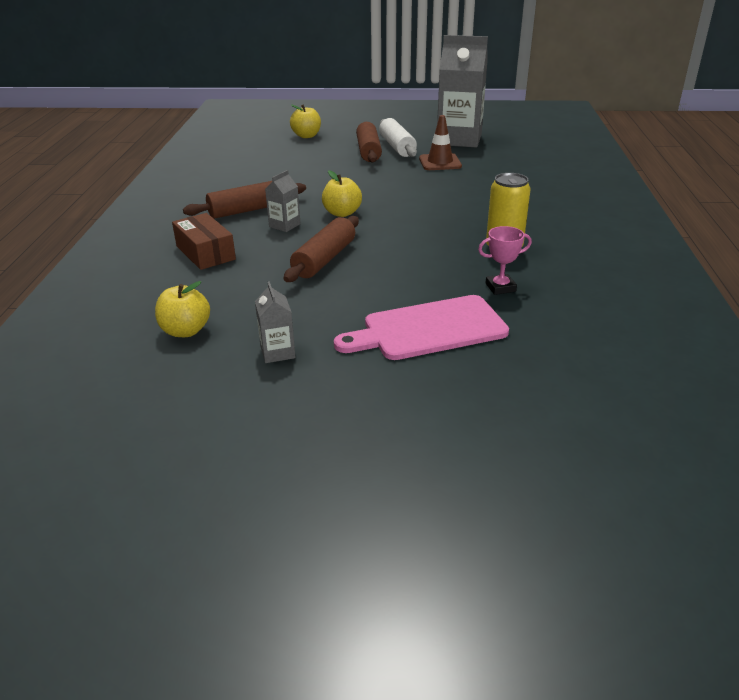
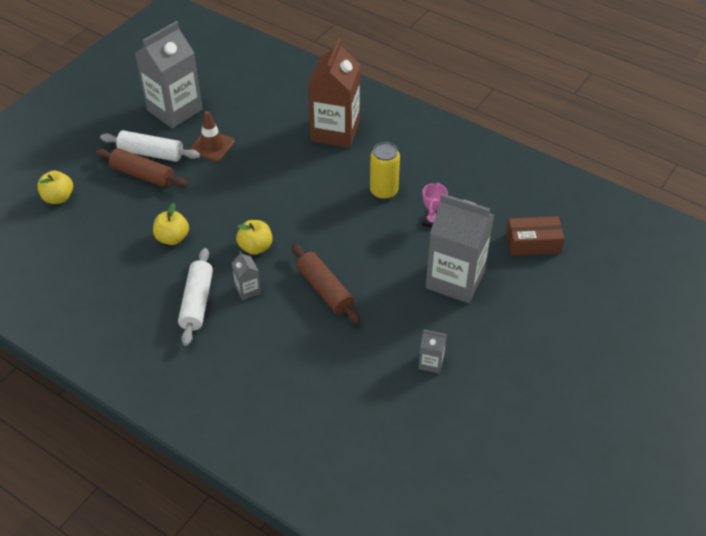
camera: 60 degrees left, 15 degrees up
(185, 331) = (370, 403): yellow apple -> yellow apple (172, 238)
(205, 253) = (256, 355): brown box -> brown box (533, 243)
(247, 210) = (197, 302): brown rolling pin -> white rolling pin
(428, 329) = (455, 279): pink cutting board -> grey carton
(547, 201) = (335, 131): none -> brown carton

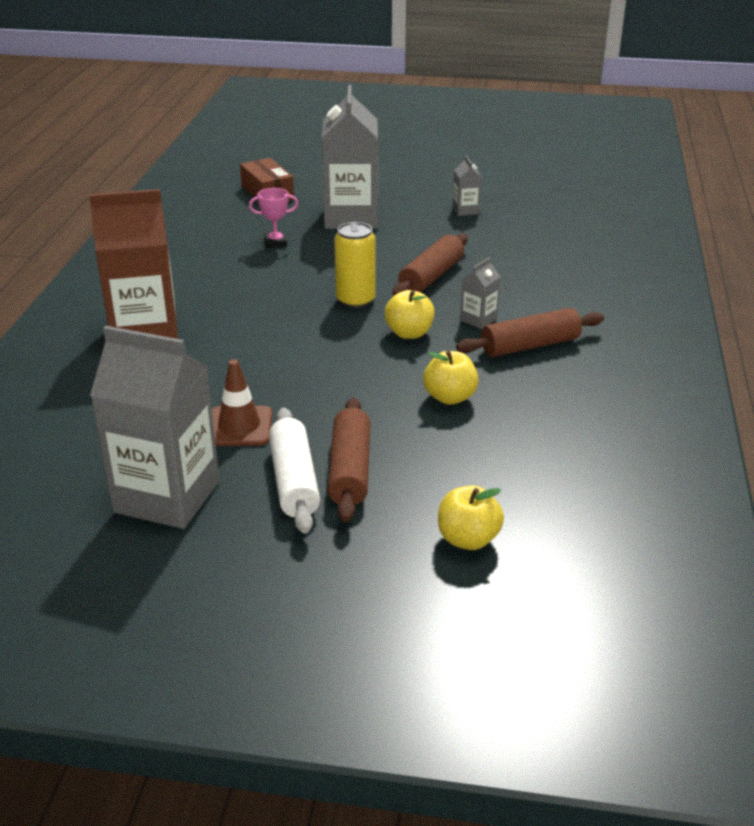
camera: 115 degrees left, 15 degrees down
(197, 302) = (530, 346): white rolling pin -> brown rolling pin
(384, 191) = (245, 278): yellow can -> yellow can (355, 300)

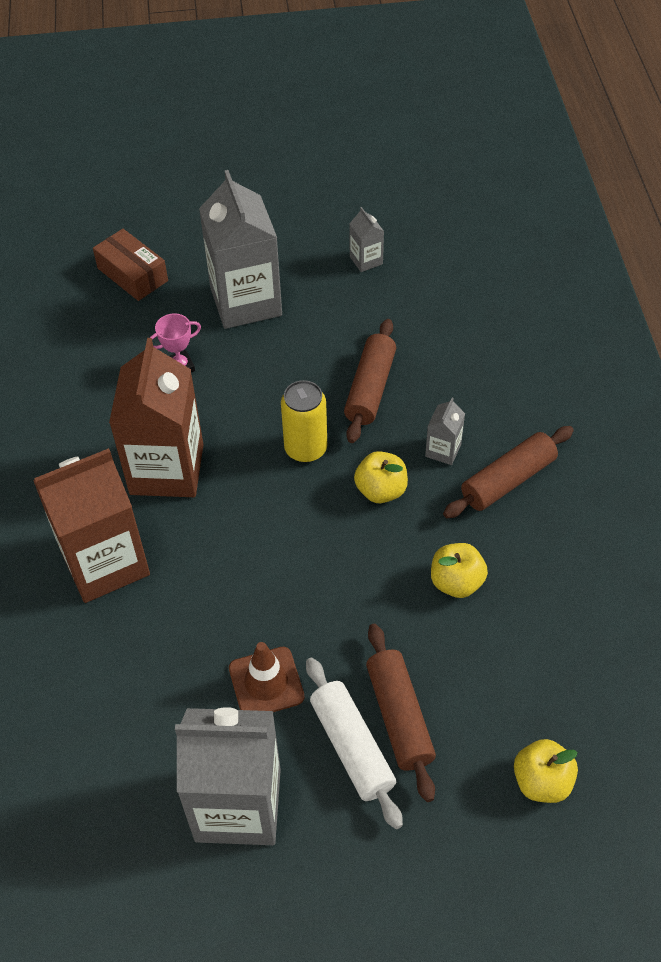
camera: 15 degrees left, 20 degrees up
(230, 293) = (167, 469): none -> brown carton

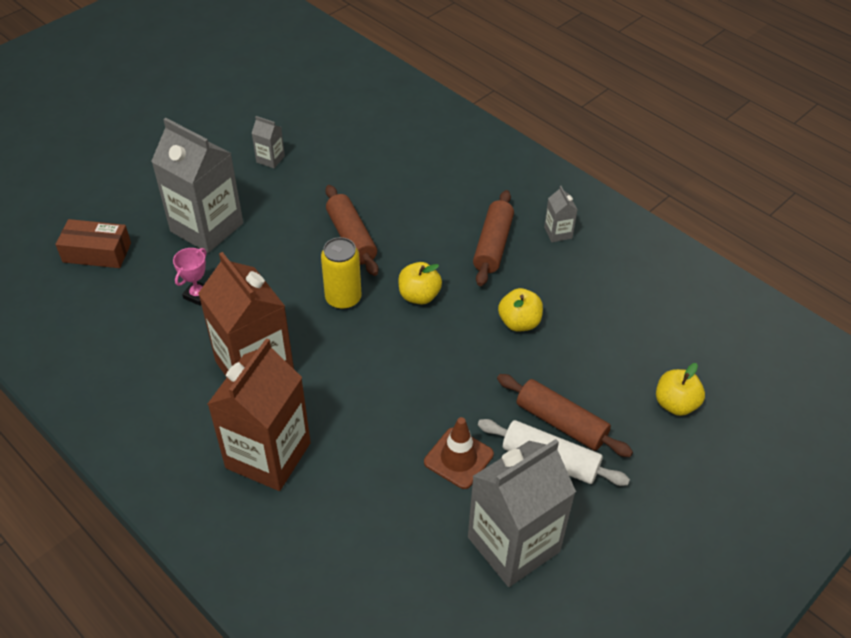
camera: 40 degrees left, 5 degrees down
(443, 450) = (436, 249): grey carton -> grey carton (558, 233)

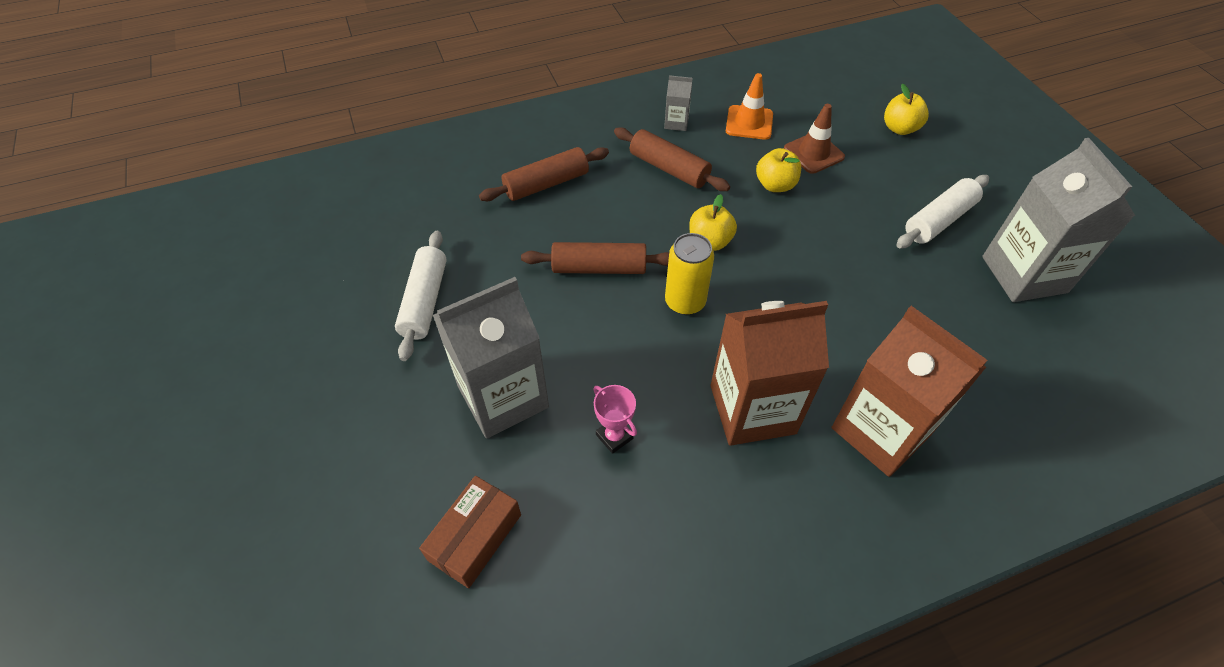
camera: 65 degrees left, 5 degrees up
(270, 159) = (425, 301): grey carton -> white rolling pin
(458, 458) = (922, 279): brown traffic cone -> brown traffic cone (813, 153)
(561, 423) = (900, 199): brown rolling pin -> brown rolling pin (546, 184)
(595, 283) = (749, 123): none -> orange traffic cone

